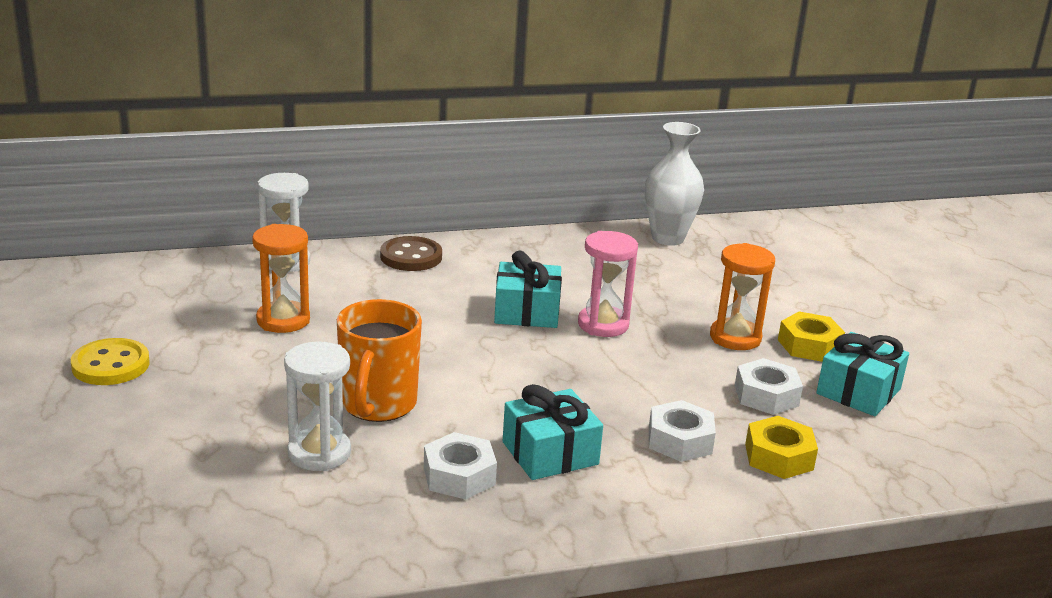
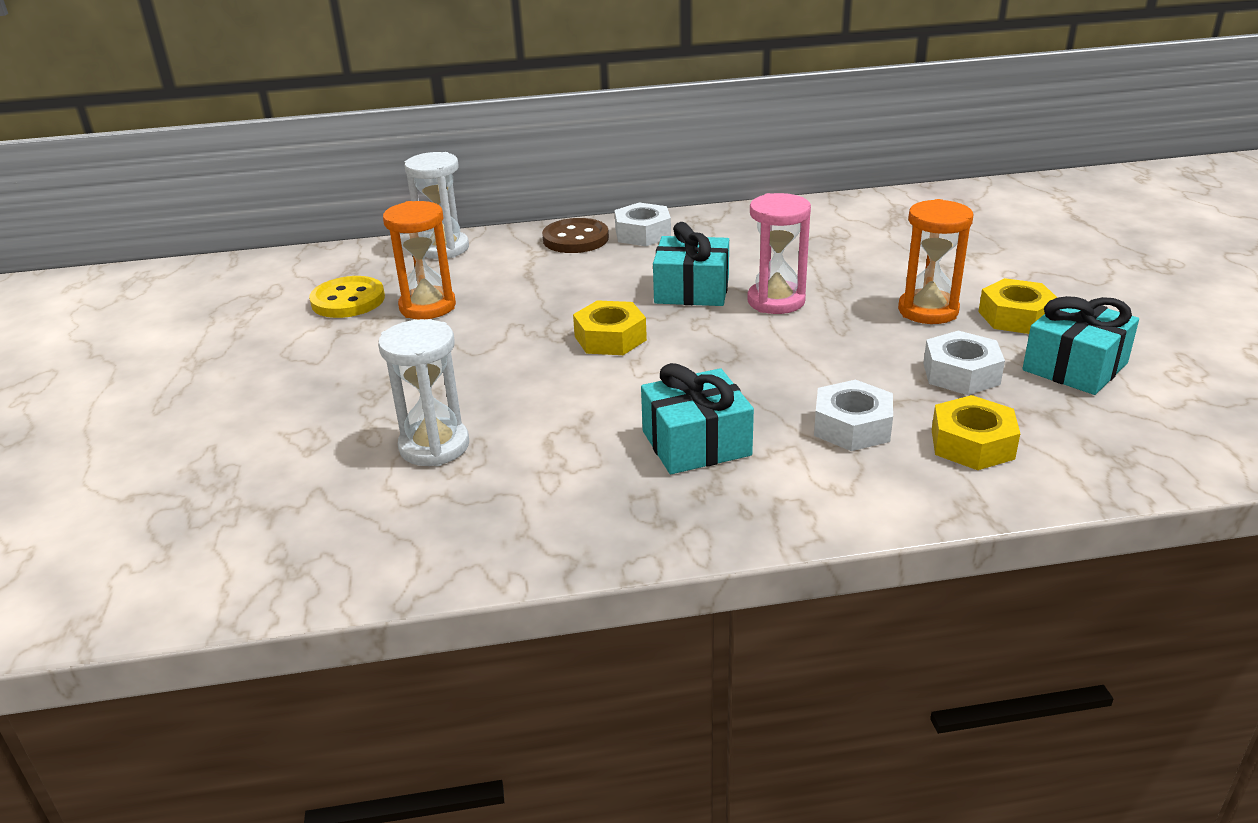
camera: 10 degrees right, 5 degrees up
(111, 365) = (238, 357): yellow button -> yellow button (348, 300)
(377, 405) = (510, 392): orange mug -> none
(459, 476) = (586, 470): white nut -> white nut (642, 233)
(460, 356) = (610, 338): none -> yellow nut
(667, 238) = (859, 210): white vase -> none

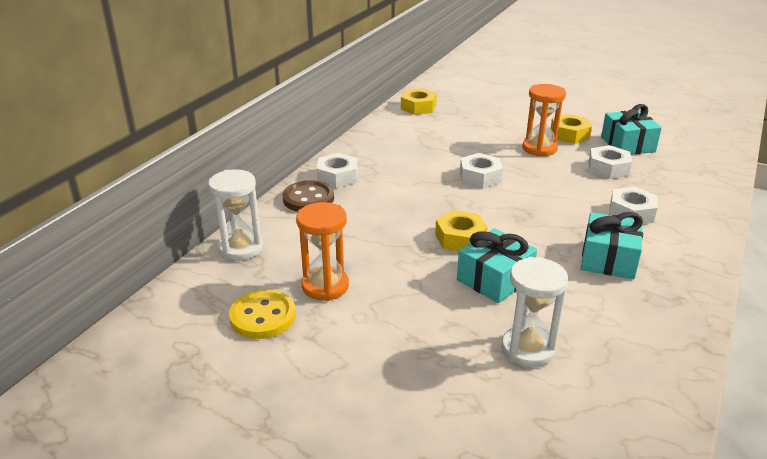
camera: 55 degrees left, 0 degrees up
(692, 290) = (434, 192): turquoise gift -> turquoise gift (494, 279)
(776, 301) = (480, 177): pink hourglass -> white nut
(972, 444) = (672, 193): yellow nut -> yellow nut (418, 107)

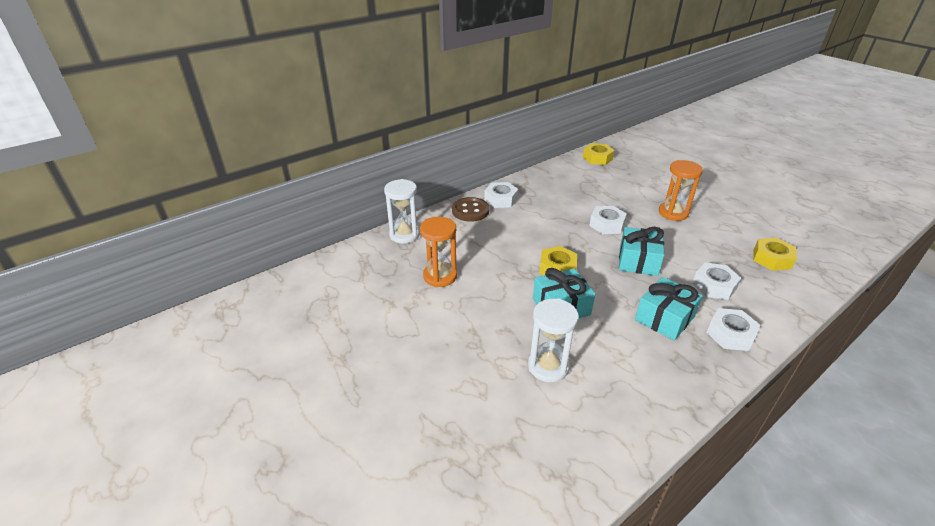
camera: 25 degrees right, 5 degrees up
(263, 316) = (388, 285): yellow button -> none
(569, 135) = (708, 207): yellow nut -> yellow nut (771, 259)
(608, 168) = (721, 243): white nut -> white nut (730, 334)
(627, 144) = (755, 227): turquoise gift -> turquoise gift (638, 261)

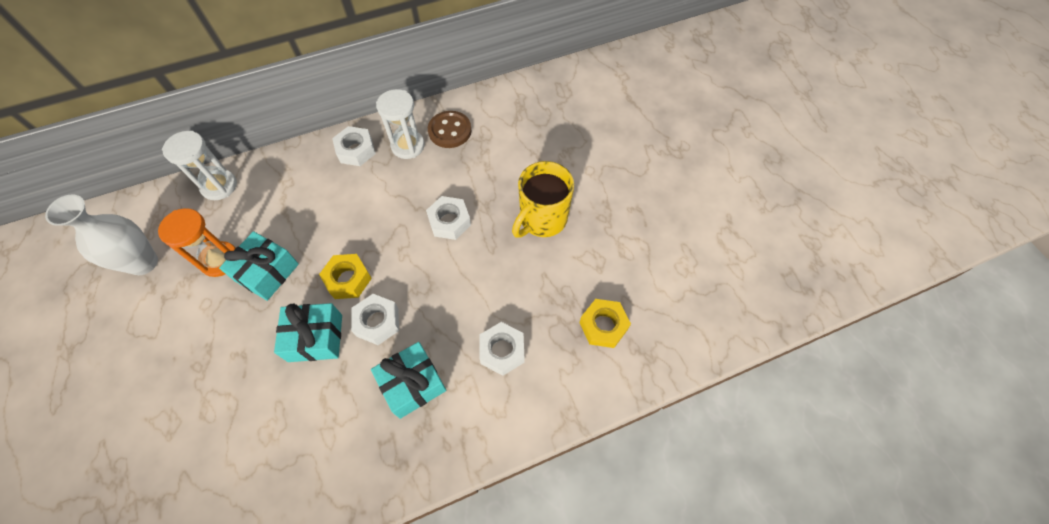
camera: 15 degrees right, 25 degrees up
(372, 289) = (143, 263): none -> white vase
(470, 211) = (311, 162): brown button -> brown button (450, 131)
(548, 366) = (251, 416): white hourglass -> white hourglass (408, 146)
(597, 158) = (518, 98): yellow nut -> none
(638, 261) = (444, 290): turquoise gift -> turquoise gift (267, 272)
(673, 213) = (542, 220): orange hourglass -> yellow mug
(730, 334) = (466, 427): white nut -> white nut (377, 322)

